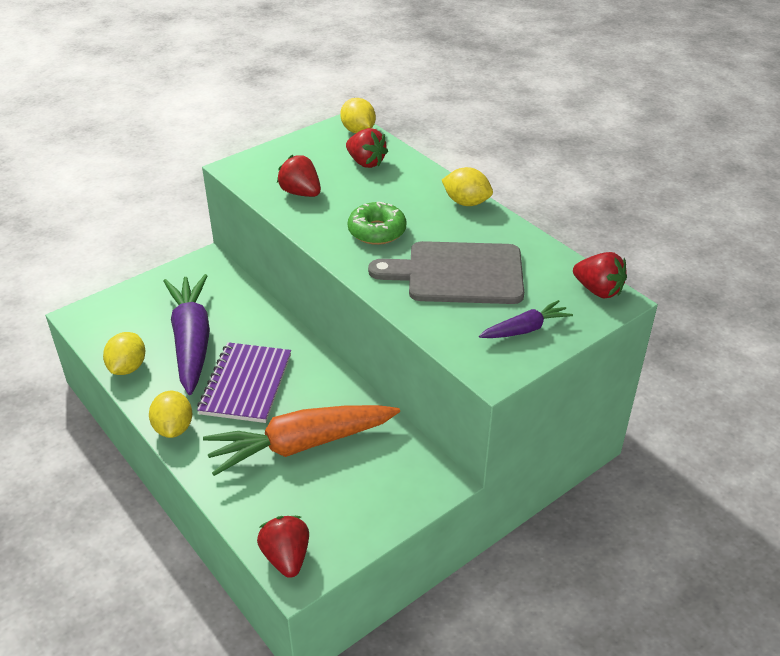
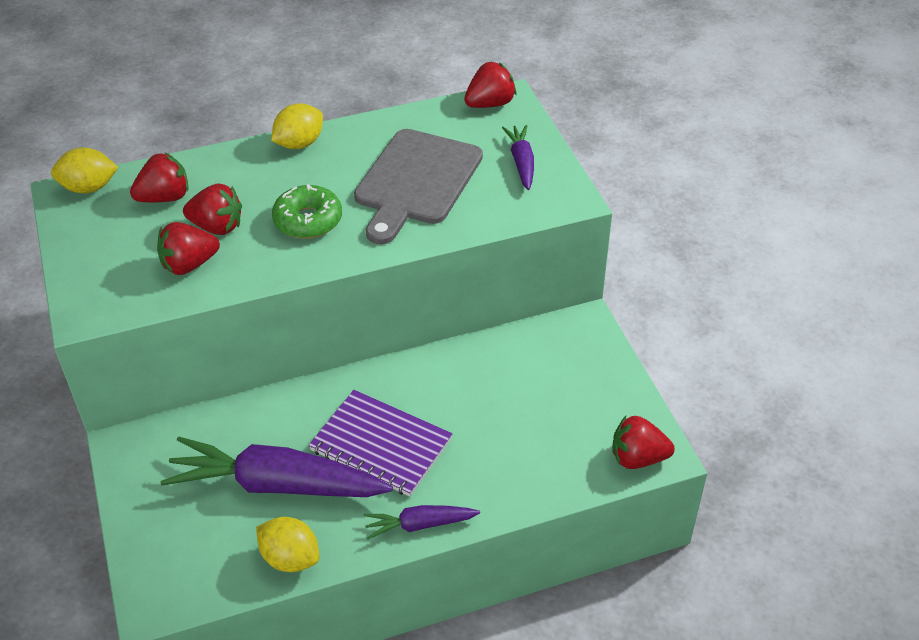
camera: 70 degrees left, 5 degrees up
(174, 428) = (420, 525): yellow lemon -> purple carrot
(301, 445) = (495, 416): orange carrot -> none
(347, 193) = (217, 227): none -> red strawberry

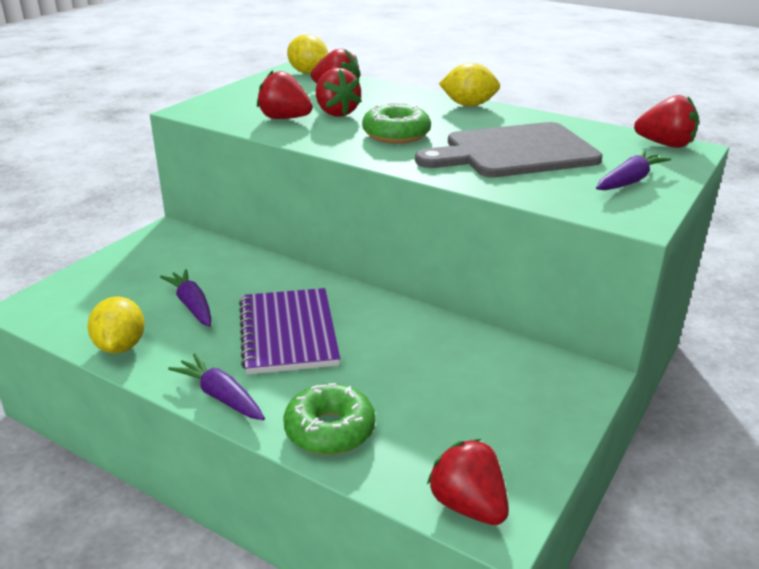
camera: 50 degrees right, 15 degrees down
(277, 485) = (192, 305): purple carrot -> purple carrot, size x0.49
(513, 484) = (330, 430): none -> green donut

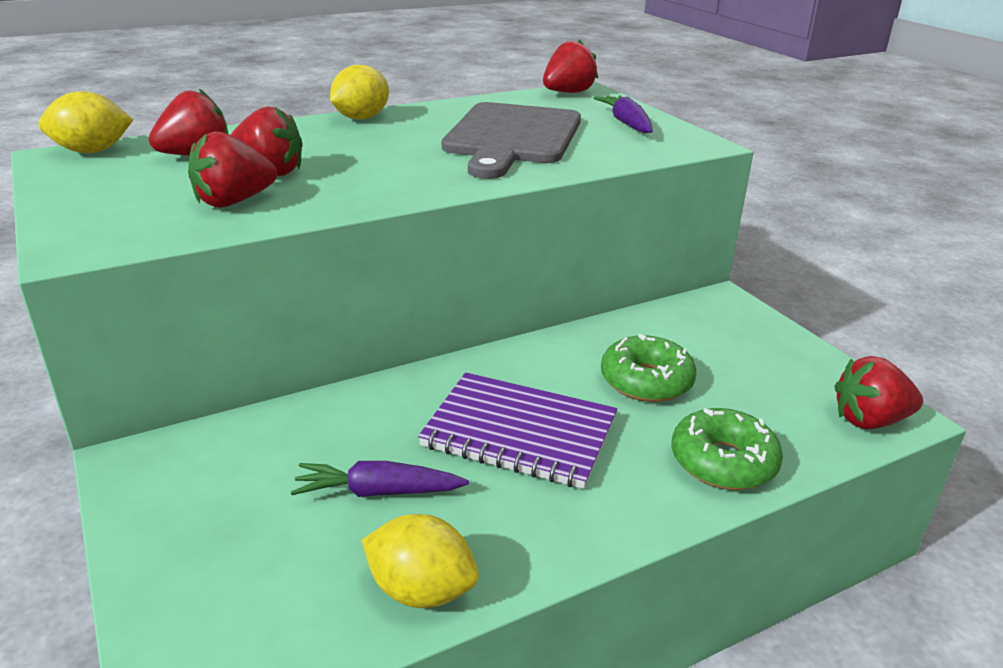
camera: 60 degrees left, 0 degrees up
(221, 396) = (612, 524): purple carrot -> none
(396, 134) = (389, 165): green donut -> green donut (646, 381)

